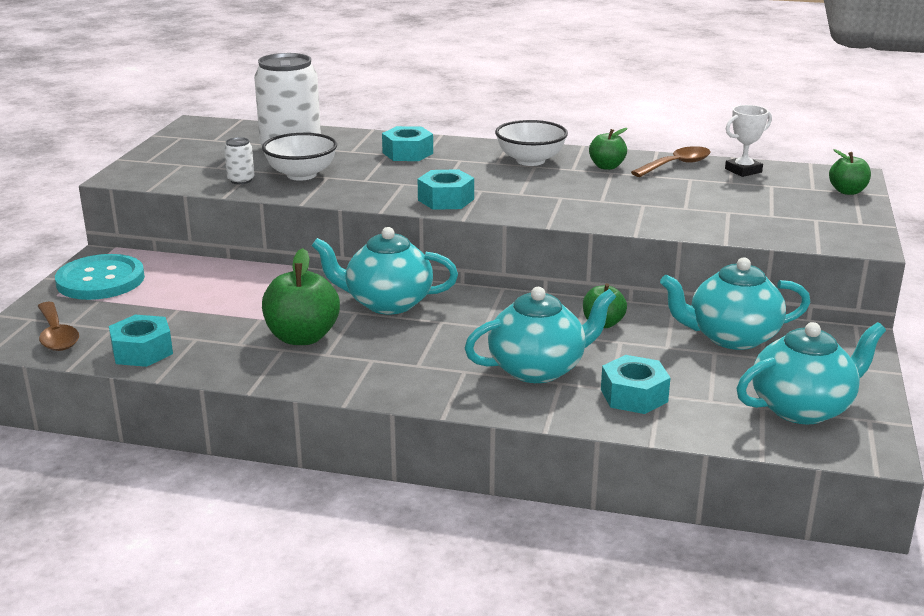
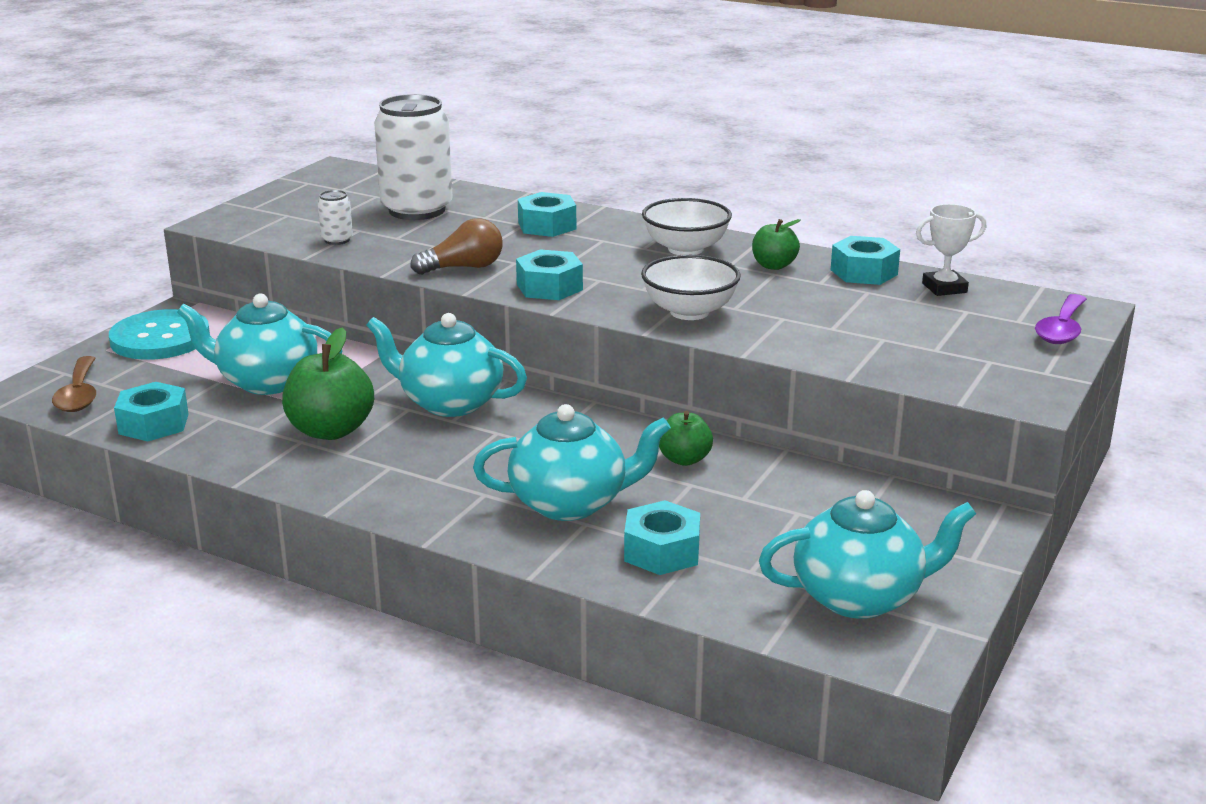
camera: 15 degrees right, 0 degrees up
(301, 175) = (407, 240): white bowl -> white bowl (689, 312)
(364, 191) = (464, 268): none -> brown light bulb
(676, 165) = (864, 272): brown spoon -> turquoise nut
(731, 337) = (831, 497): turquoise teapot -> turquoise teapot (266, 382)
(847, 191) = (1061, 329): green apple -> purple spoon

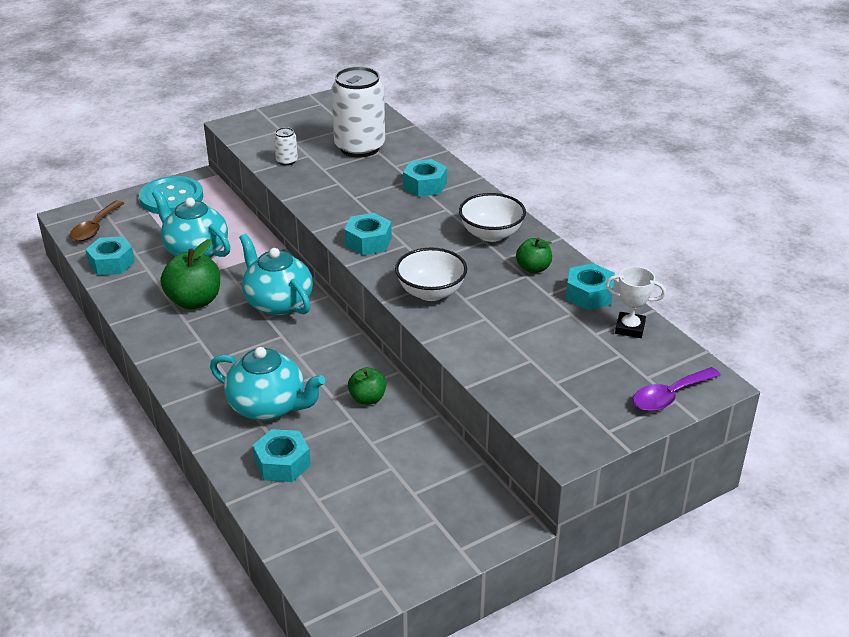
camera: 30 degrees right, 10 degrees up
(464, 268) = (335, 208): brown light bulb -> none
(860, 597) = (359, 547): turquoise teapot -> none

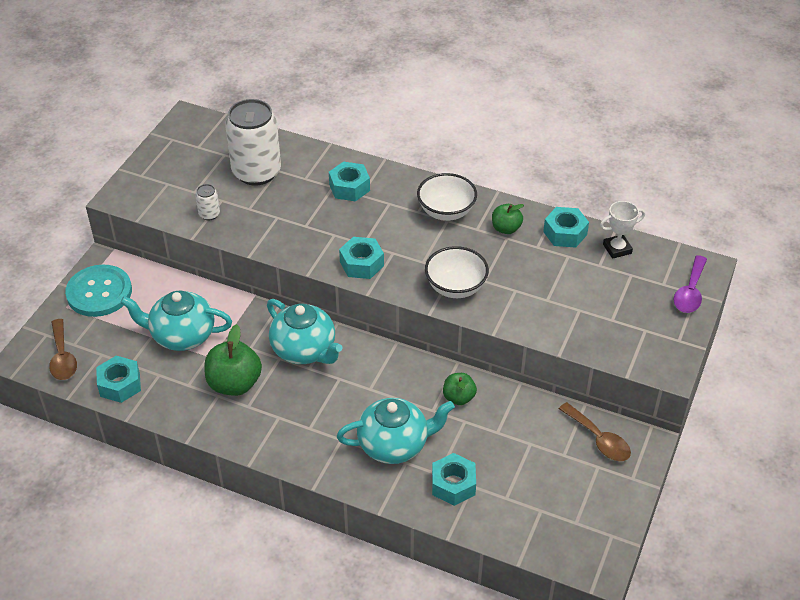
camera: 35 degrees left, 10 degrees up
(278, 303) = (304, 350): turquoise teapot -> turquoise teapot turned 150 degrees counterclockwise
(463, 498) = (599, 439): none -> brown spoon

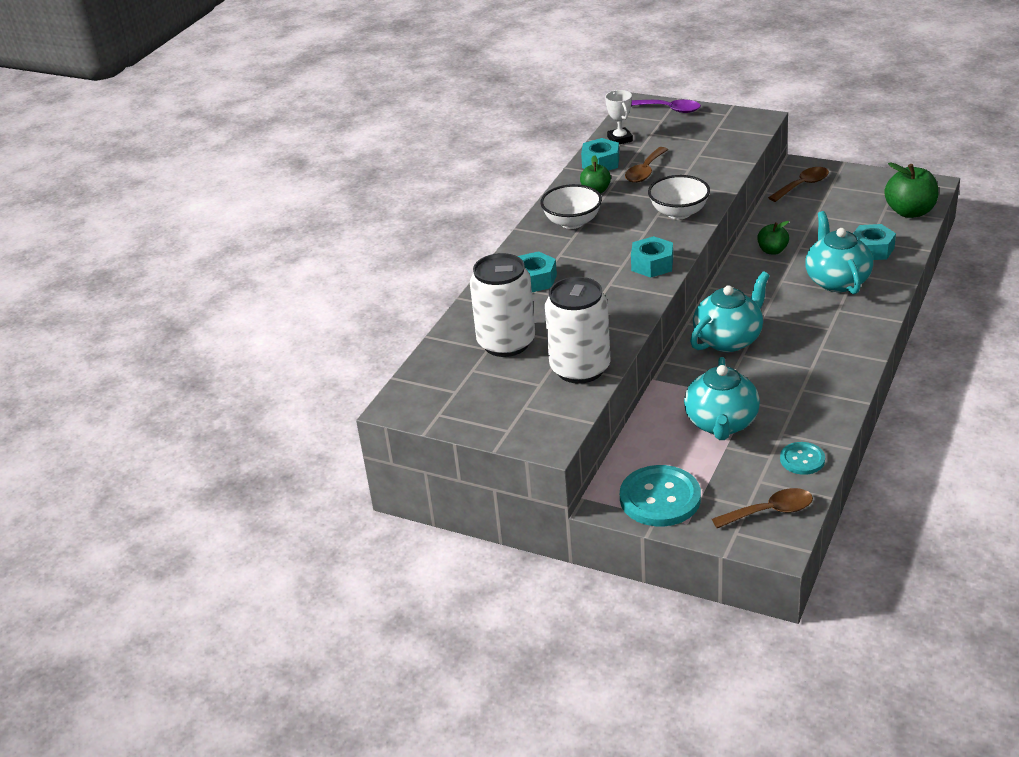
camera: 85 degrees left, 10 degrees down
(120, 384) = (802, 459): turquoise nut -> turquoise button
(209, 214) = (580, 368): white can -> white can, size x2.38
(234, 384) = (783, 379): green apple -> green apple (910, 212)
(544, 266) = (645, 171): none -> brown spoon

